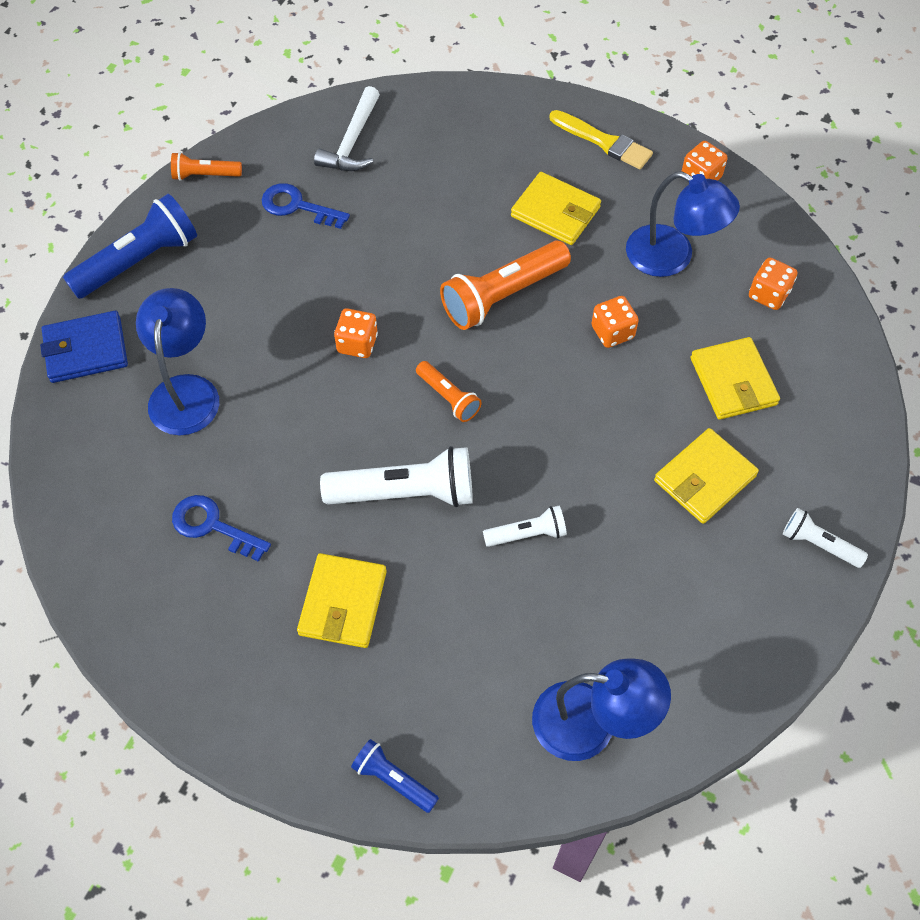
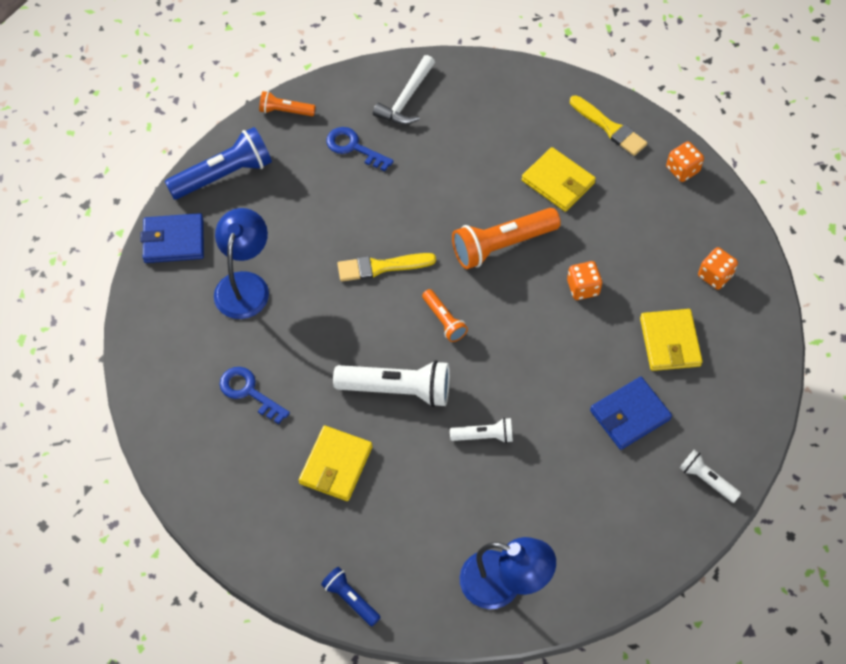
camera: 10 degrees right, 0 degrees up
(357, 343) = (381, 267): orange dice -> yellow brush
(672, 257) = (644, 233): blue lamp -> none
(704, 478) = (630, 415): yellow wallet -> blue wallet

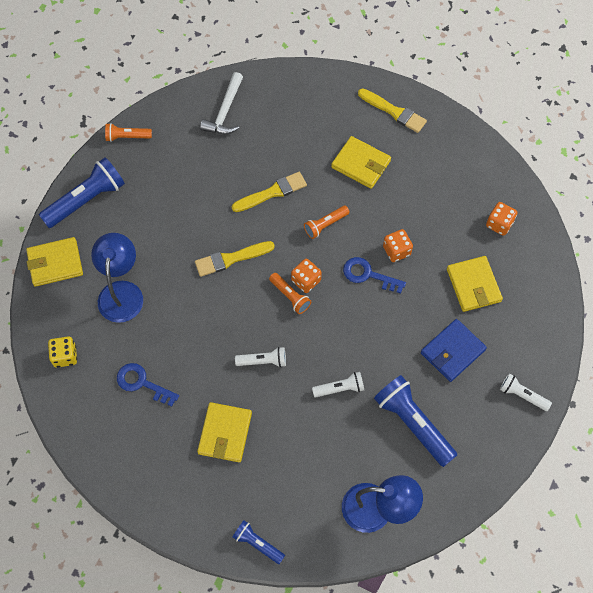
camera: 10 degrees left, 5 degrees up
(164, 347) = (65, 356): none -> yellow dice
(174, 241) = (55, 263): blue wallet -> yellow wallet
(353, 147) = (189, 160): blue key -> blue key (368, 275)
(397, 390) = (263, 361): white flashlight -> white flashlight, size x0.54
(445, 199) = (272, 192): none -> yellow brush
(502, 245) = (325, 225): orange flashlight -> orange flashlight, size x0.54
(565, 491) = (413, 423): none -> blue flashlight
(682, 170) = (458, 138): orange dice -> orange dice (306, 281)

